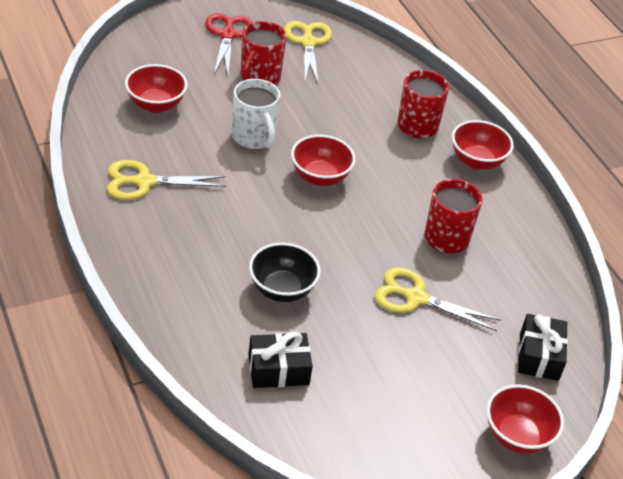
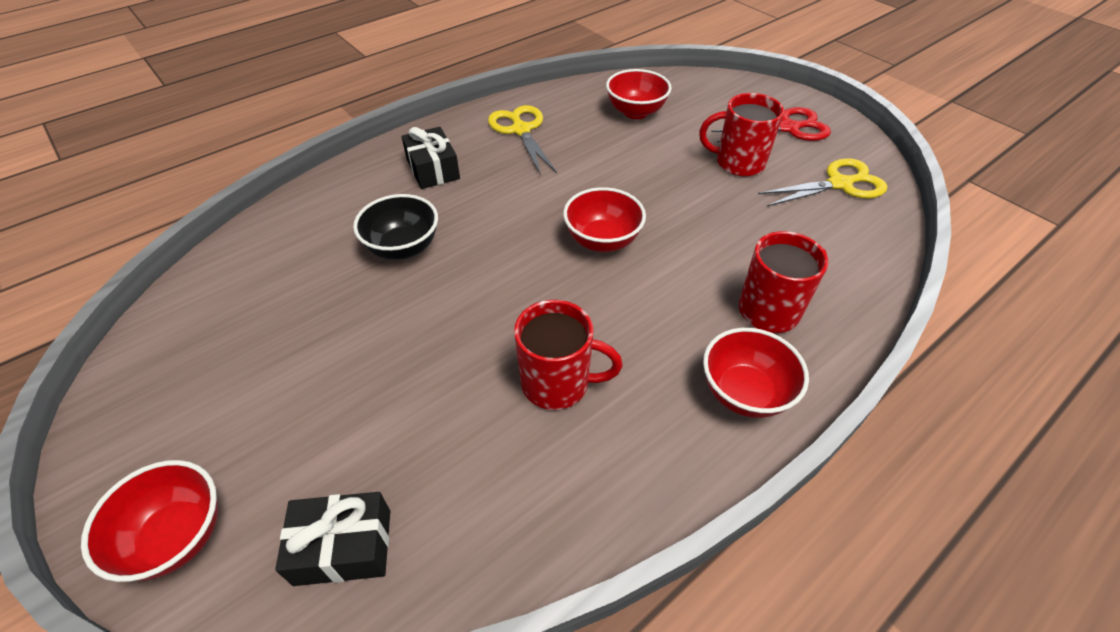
camera: 80 degrees right, 5 degrees up
(254, 138) = (634, 180): white mug -> none
(278, 370) = (283, 269): black gift -> black gift (433, 169)
(416, 298) = (426, 369): yellow scissors -> none

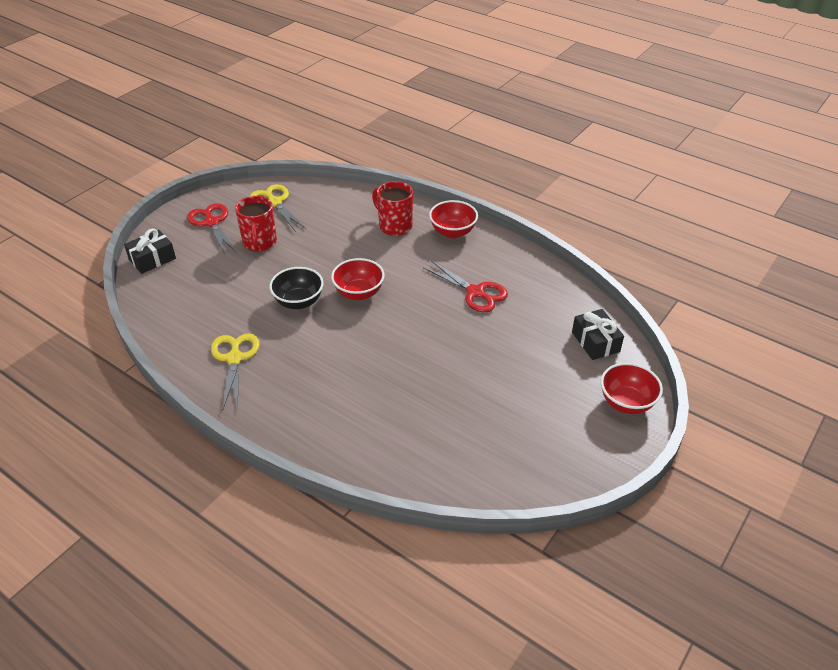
camera: 105 degrees left, 5 degrees down
(403, 248) = (397, 386): black bowl -> black bowl (299, 302)
(433, 169) = (301, 398): black gift -> black gift (152, 259)
(521, 130) = (234, 359): yellow scissors -> yellow scissors turned 120 degrees clockwise
(557, 383) = (475, 292): red mug -> red scissors
(635, 112) = (197, 297): red bowl -> none

